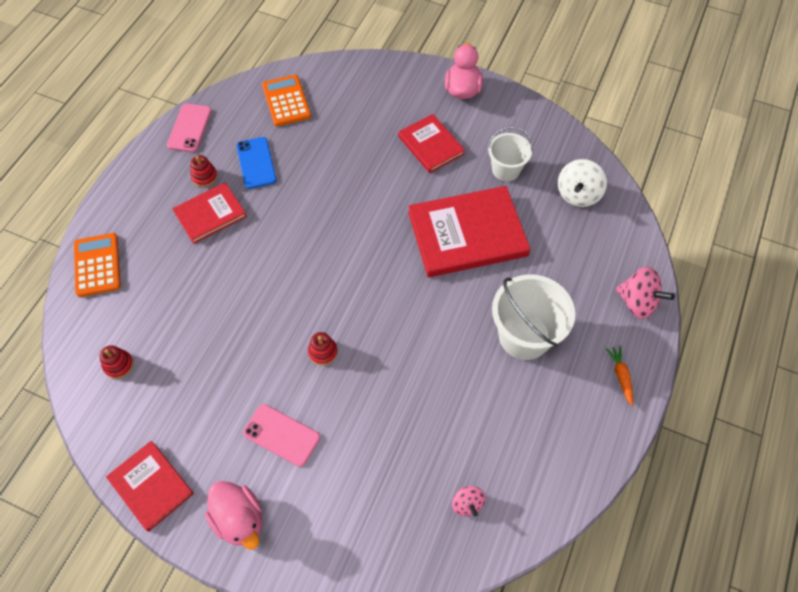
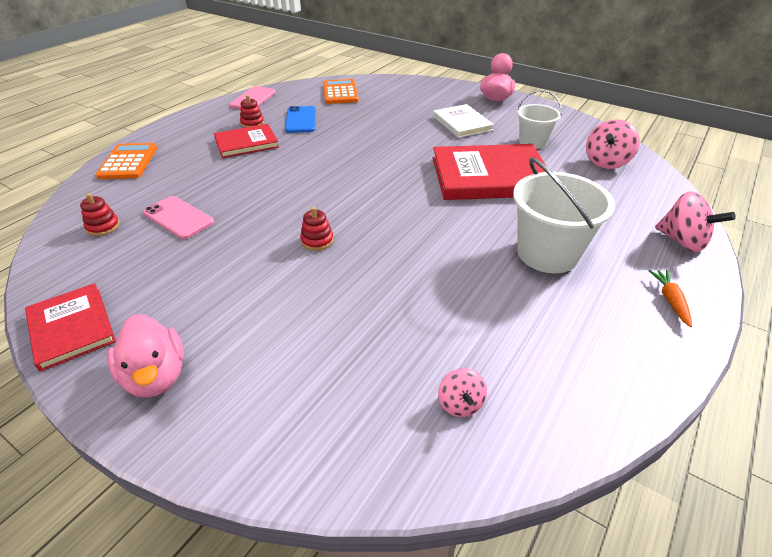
camera: 10 degrees right, 20 degrees down
(281, 435) = (244, 302): pink phone -> pink phone (178, 217)
(431, 145) = (462, 123): red book -> white book
(577, 194) = (606, 162): white spinning top -> pink spinning top

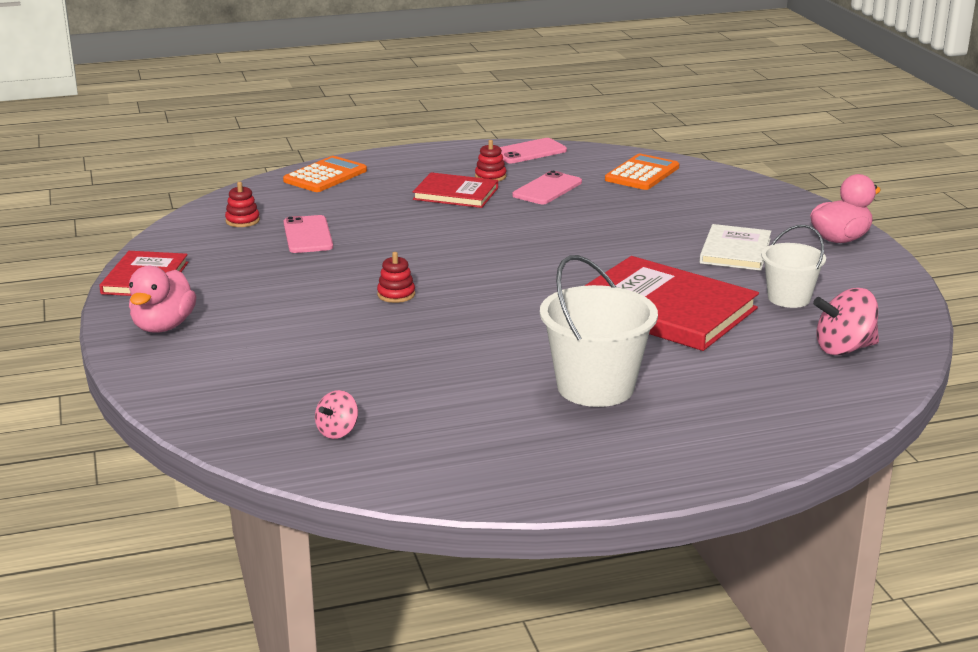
camera: 40 degrees right, 15 degrees down
(301, 120) = (547, 189): blue phone -> pink phone
(670, 300) = (648, 465): orange carrot -> none
(682, 241) = (770, 439): pink spinning top -> none

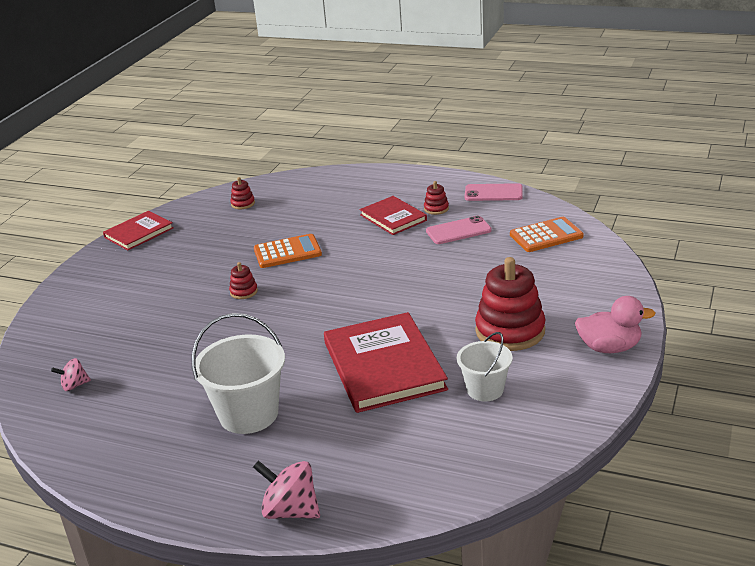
camera: 40 degrees right, 5 degrees up
(163, 326) = (100, 272): pink duck -> none
(308, 235) = (261, 226): pink phone -> none
(325, 176) = (336, 180): orange calculator -> orange calculator (287, 252)
(735, 251) = (510, 331): white book -> red stacking toy
(844, 348) = (456, 453): pink spinning top -> pink spinning top (290, 510)

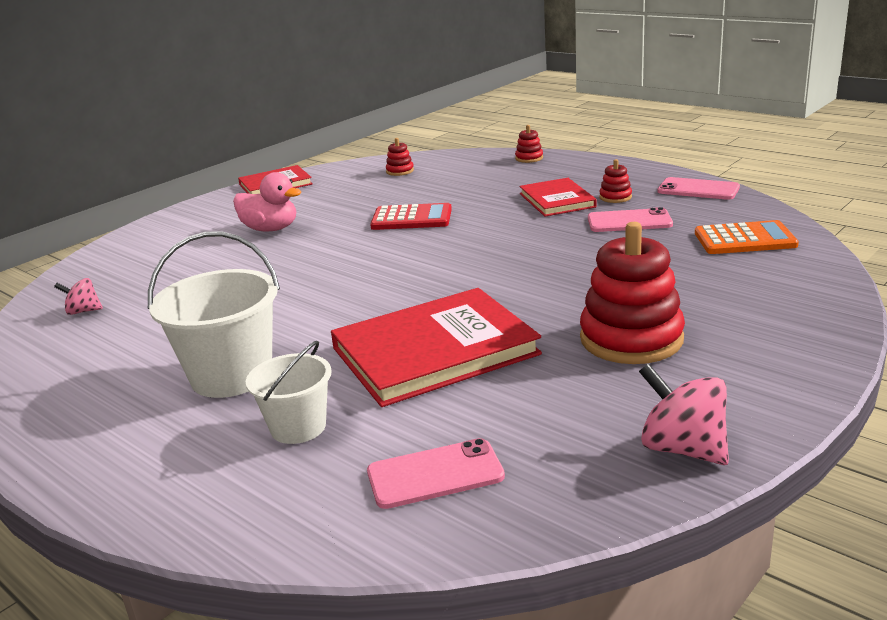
camera: 20 degrees right, 5 degrees down
(244, 292) = (334, 249): red stacking toy -> red stacking toy (529, 158)
(287, 252) = (411, 218): orange calculator -> red calculator
(290, 510) = (180, 505): pink spinning top -> pink spinning top (682, 448)
(384, 366) = (435, 351): red book -> red book turned 60 degrees clockwise
(441, 452) = (435, 474): none -> pink phone
(485, 389) = (551, 405): white bucket -> white bucket (298, 427)
(609, 348) = (771, 384): pink duck -> pink duck (270, 229)

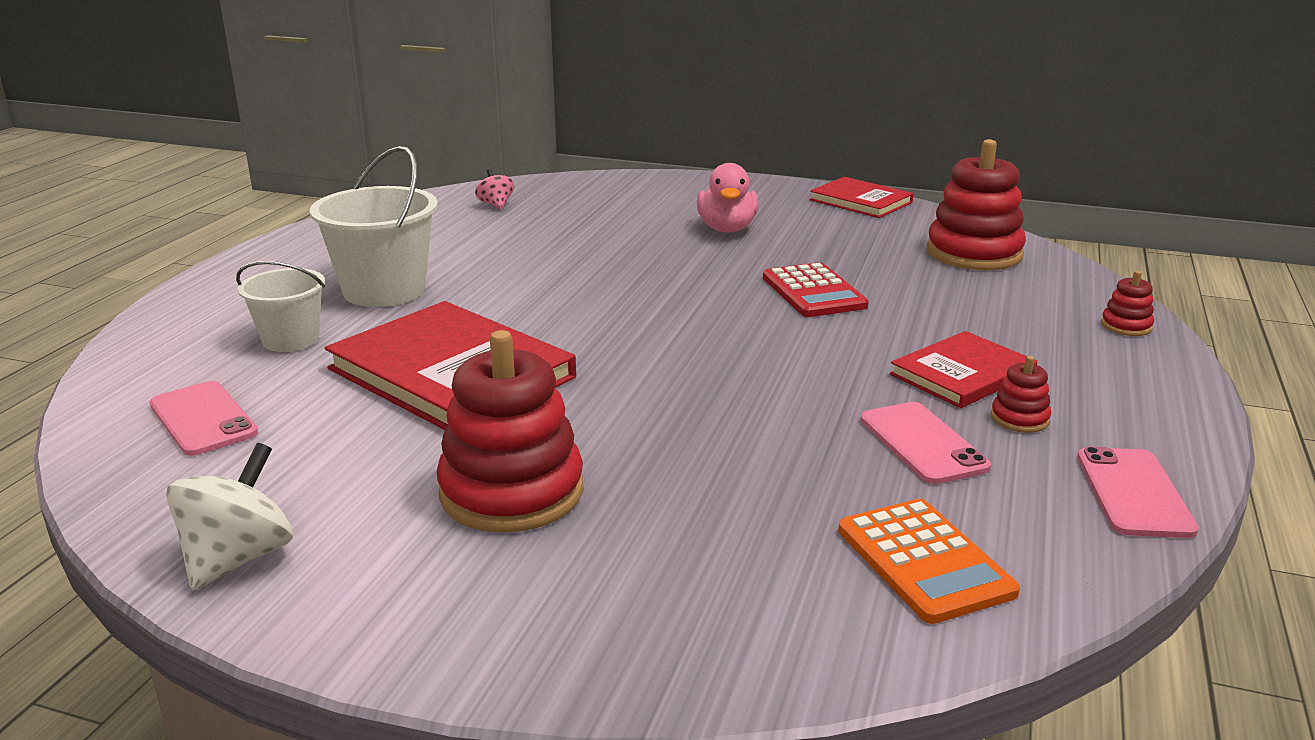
camera: 65 degrees right, 0 degrees up
(400, 171) = (974, 253): red stacking toy -> red stacking toy, size x2.26
(682, 448) = (238, 558): pink spinning top -> white spinning top

